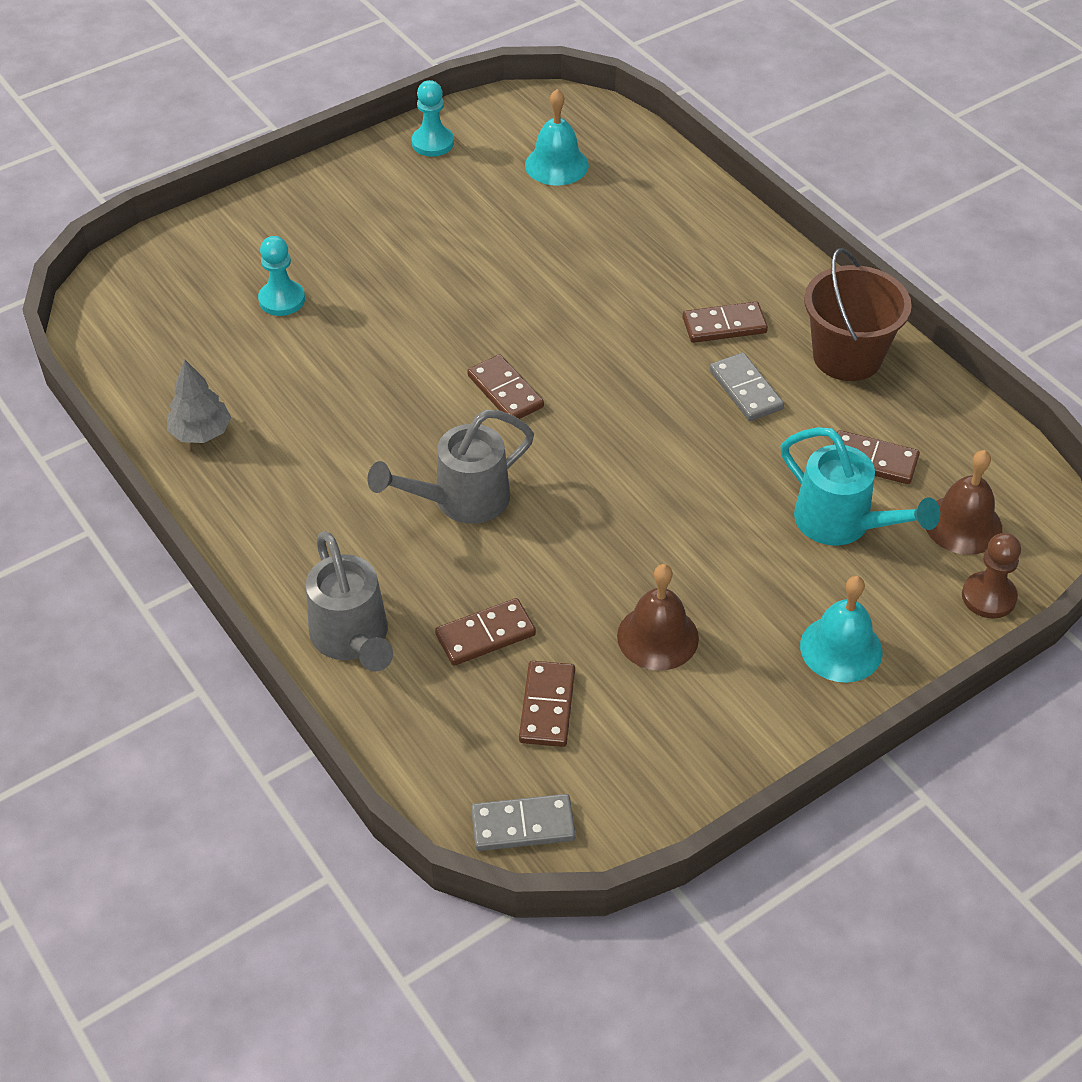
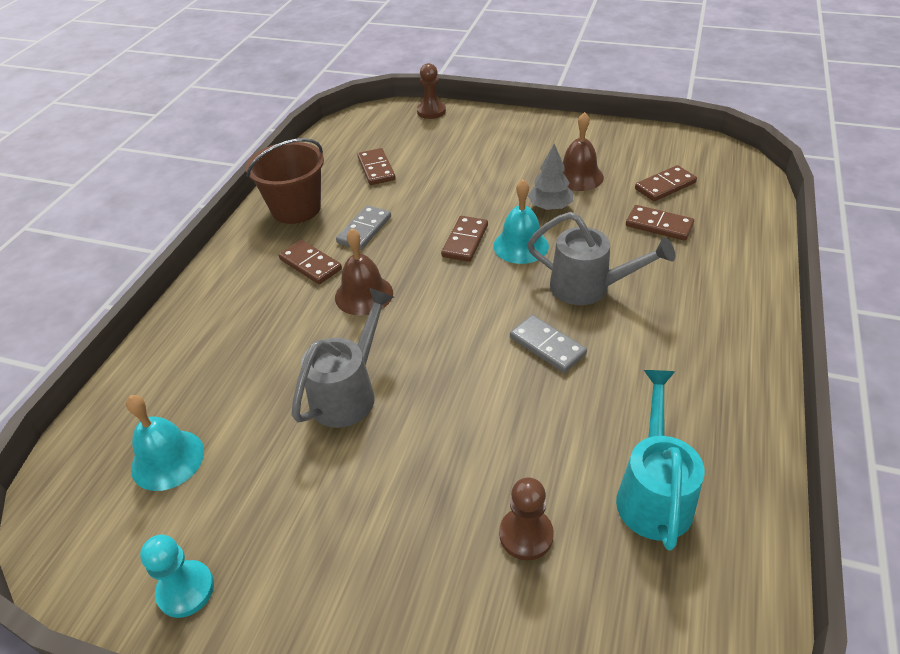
camera: 125 degrees left, 5 degrees down
(201, 432) = (717, 465): grey tree -> grey tree (550, 207)
(282, 300) = (526, 535): turquoise pawn -> brown pawn
(352, 638) = (735, 267): grey watering can -> grey watering can (348, 393)
(505, 391) = (476, 324): brown domino -> brown domino (465, 241)
(523, 825) = (729, 161): grey domino -> grey domino (547, 346)
(841, 648) = (512, 131): turquoise bell -> turquoise bell (521, 245)
(842, 523) = (433, 160): turquoise watering can -> turquoise watering can (653, 493)
(963, 524) = (392, 131): brown bell -> brown bell (364, 294)

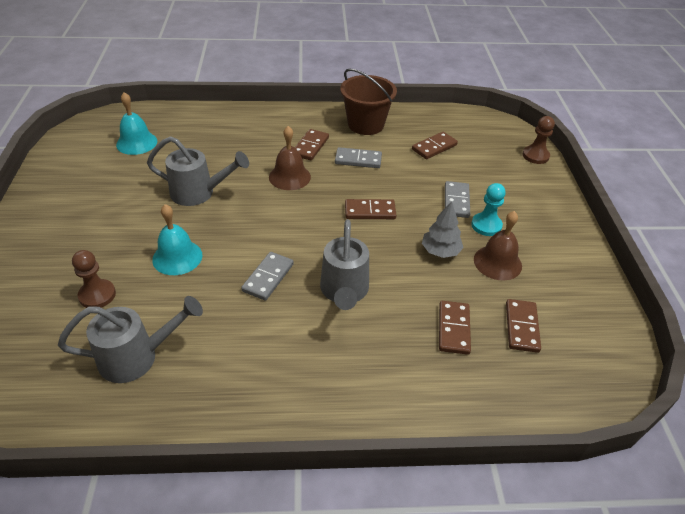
camera: 65 degrees right, 0 degrees up
(186, 590) = (57, 174): turquoise pawn -> turquoise pawn (486, 225)
(477, 177) = (456, 201): none -> grey domino
(521, 245) = (379, 243): turquoise bell -> turquoise bell (177, 257)
(653, 493) = (137, 357): turquoise watering can -> grey watering can
(665, 186) = (522, 327): brown domino -> brown domino turned 60 degrees clockwise

